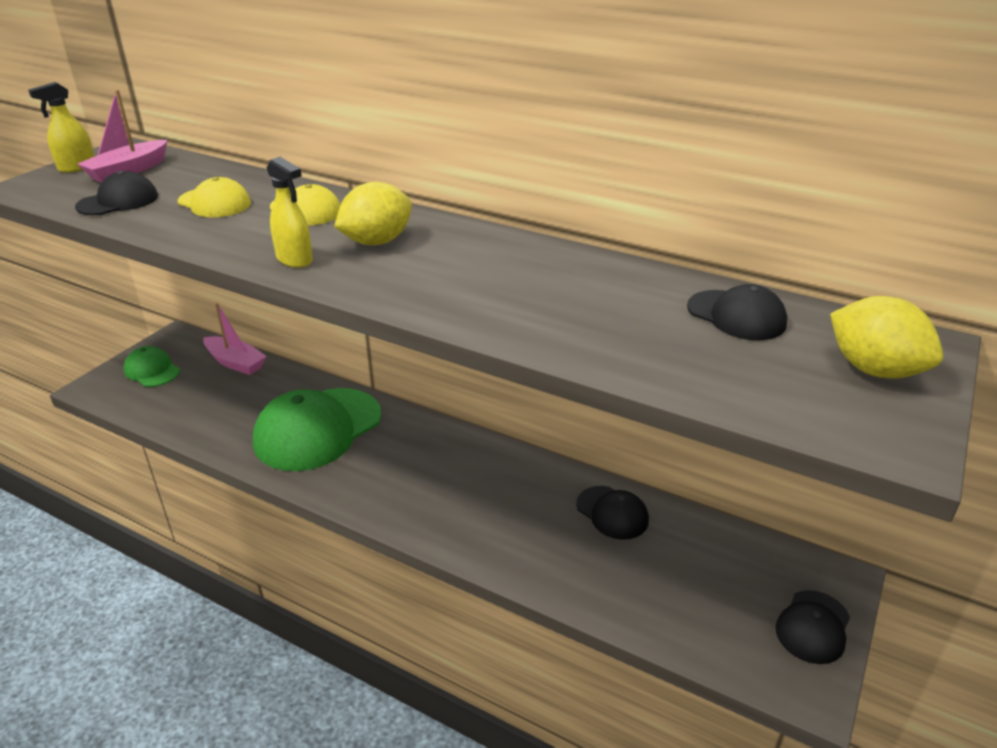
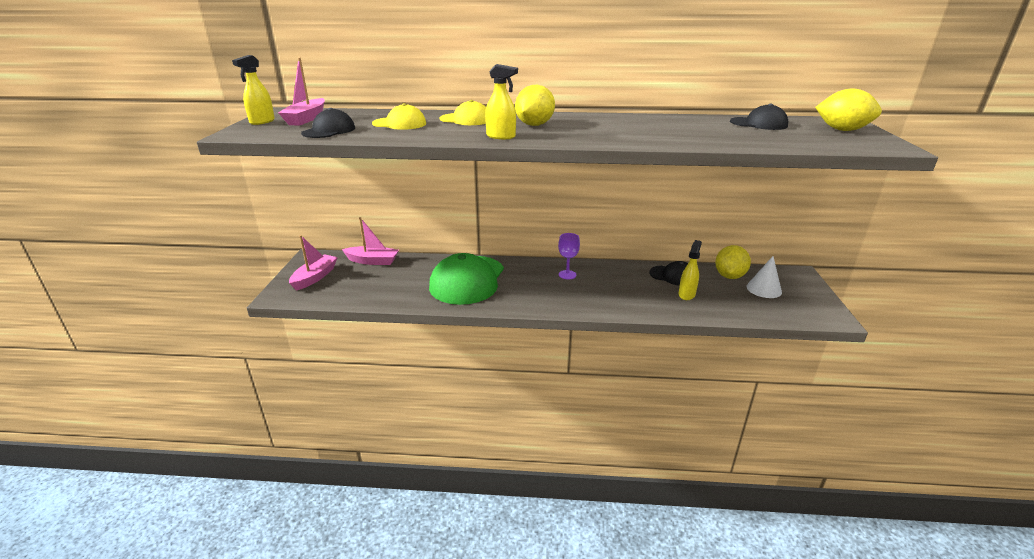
camera: 25 degrees left, 5 degrees down
(152, 370) = (315, 277): green cap -> pink boat
(456, 461) = (567, 275): none -> purple goblet
(599, 556) = (686, 294): none -> yellow spray bottle
(706, 543) = (729, 276): none -> yellow lemon
(741, 589) = (764, 289): none -> white cone
(813, 627) = (808, 294): black cap -> none

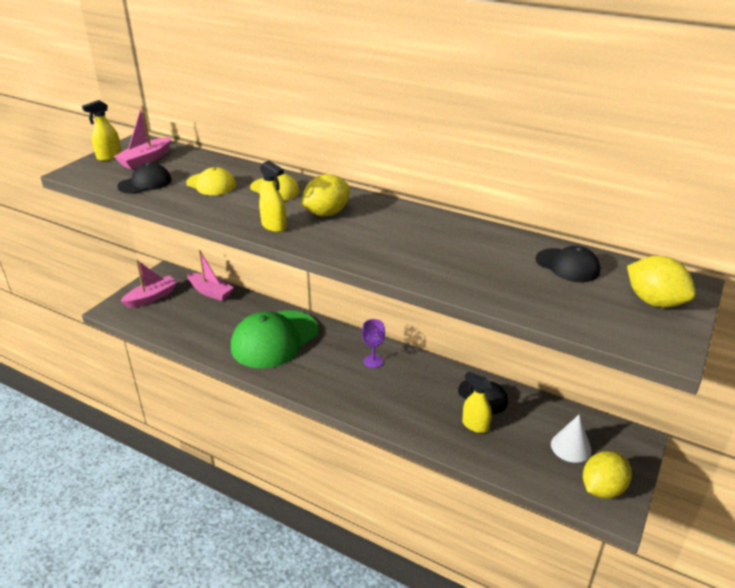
camera: 25 degrees right, 5 degrees up
(686, 294) = (475, 425): yellow spray bottle -> yellow spray bottle turned 105 degrees counterclockwise
(729, 276) = (547, 417): yellow lemon -> yellow lemon (602, 488)

